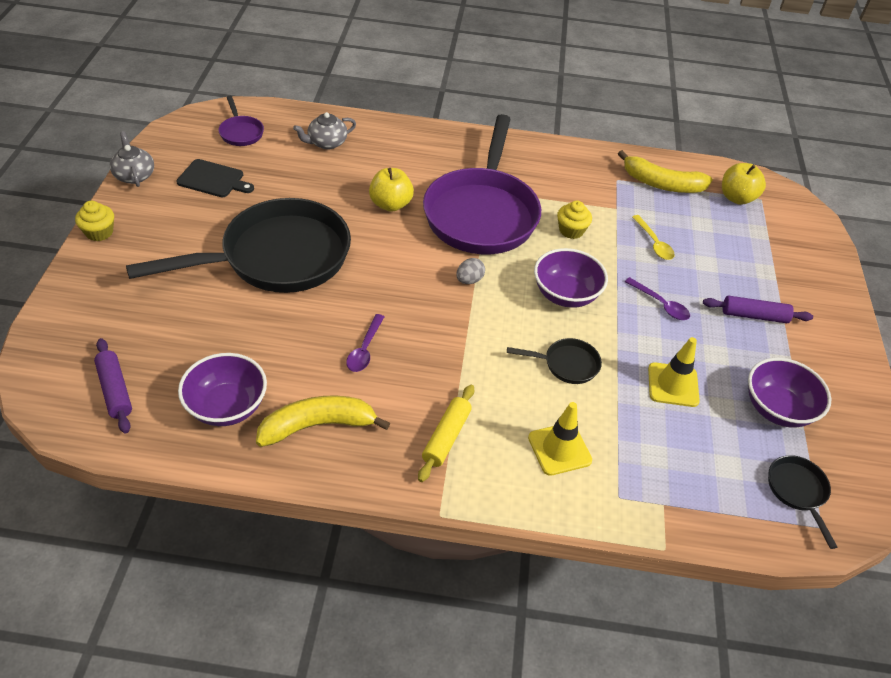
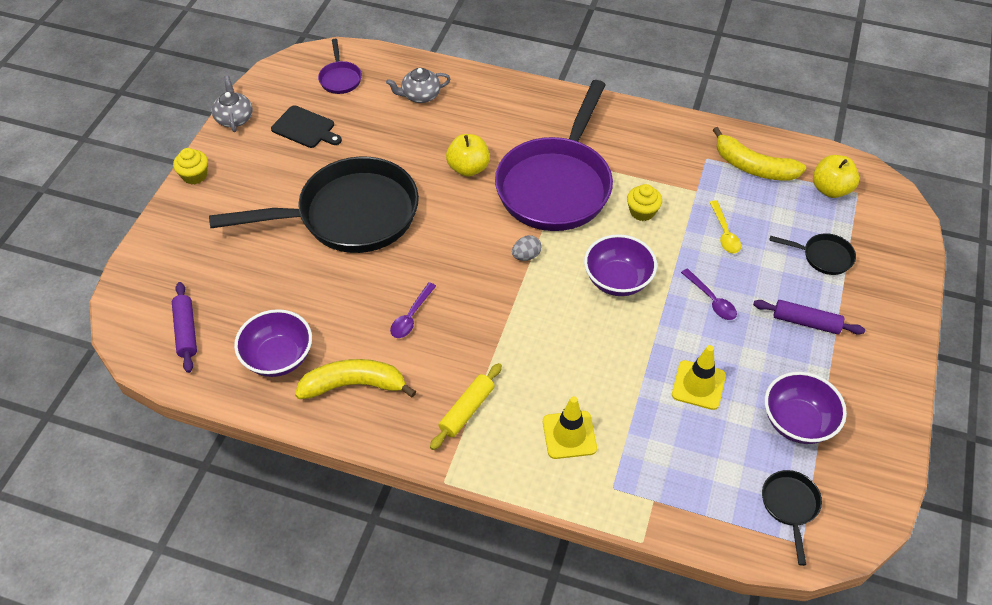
camera: 15 degrees right, 5 degrees up
(566, 364) = (599, 352): black pan -> black pan (823, 257)

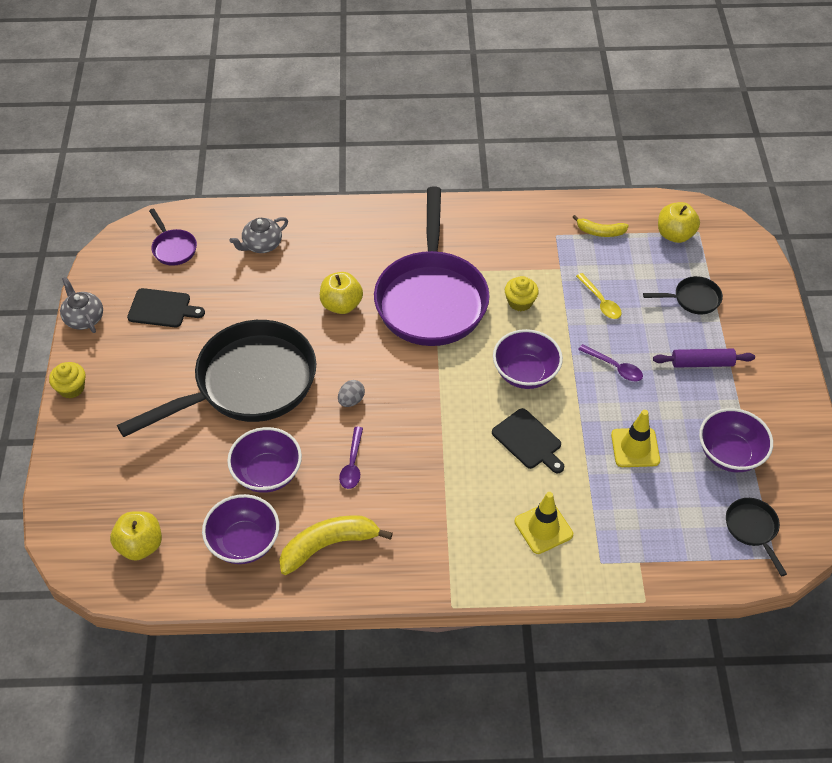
camera: 20 degrees left, 0 degrees up
(186, 331) = (140, 545): purple rolling pin -> yellow apple
(329, 301) = (267, 473): none -> purple bowl
(467, 410) = (443, 535): yellow rolling pin -> none
(526, 256) = (433, 374): grey egg -> grey egg (351, 400)
(592, 346) = (528, 441): none -> black cutting board
(753, 167) = (600, 232): yellow banana -> yellow banana, size x0.59

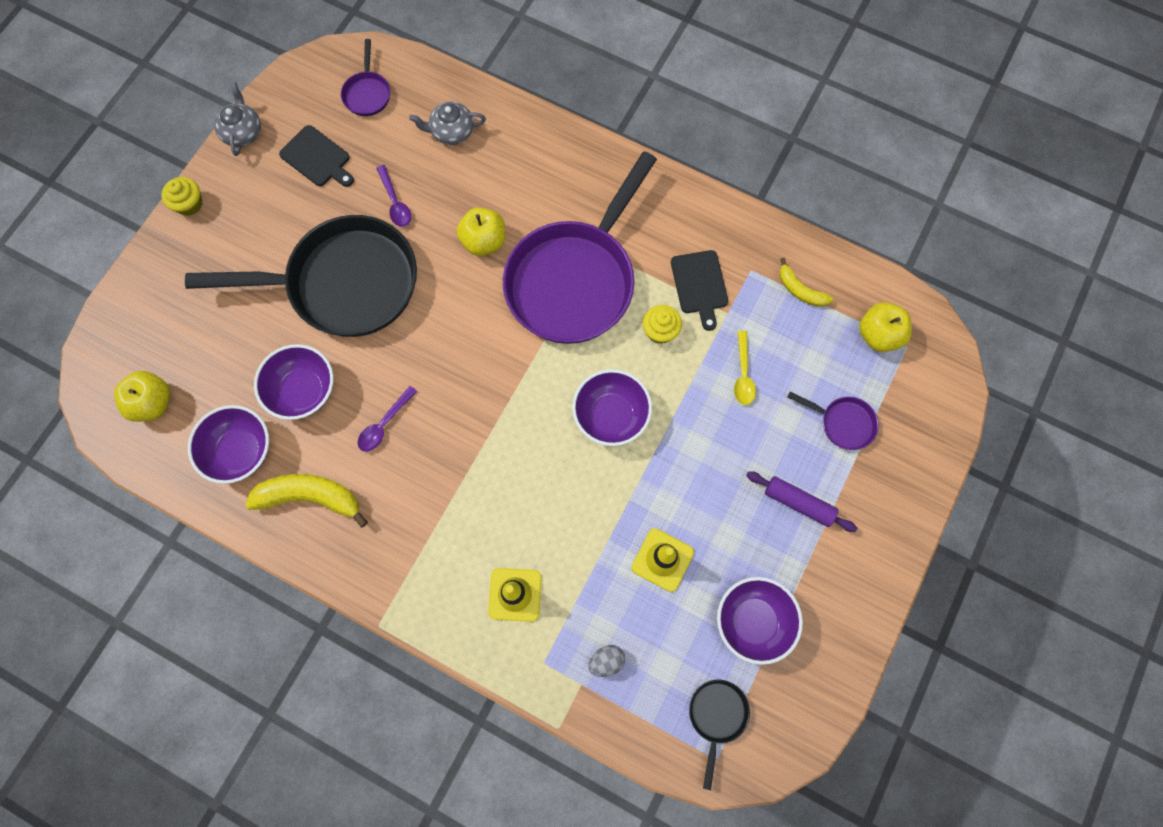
camera: 30 degrees right, 20 degrees up
(351, 400) = (426, 354): grey egg -> grey egg (606, 661)
(528, 441) = (564, 493): black cutting board -> black cutting board (700, 285)
(614, 367) = (705, 458): purple spoon -> purple spoon (395, 202)
(693, 299) = (842, 423): black pan -> purple pan

